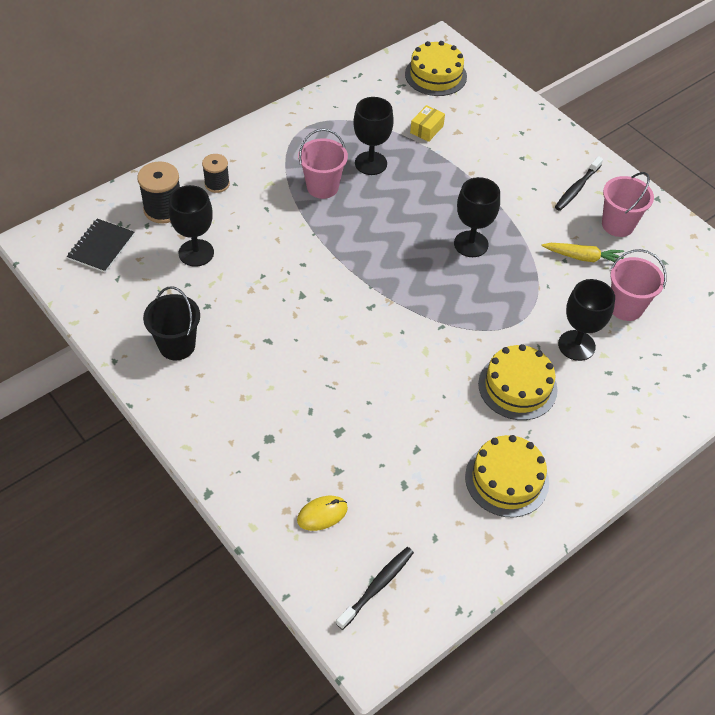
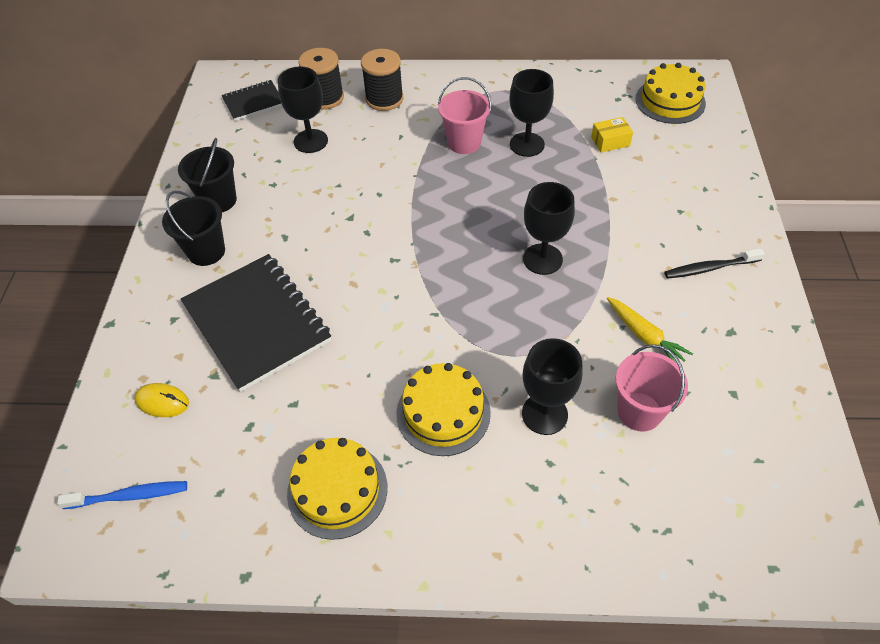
camera: 45 degrees right, 0 degrees up
(217, 184) = (384, 99): black spool -> black spool, size x1.55
(218, 390) = (206, 251): none -> black bucket
(324, 415) = (257, 323): none -> black notebook
(377, 586) = (129, 496): black toothbrush -> blue toothbrush
(617, 225) = (719, 327): pink bucket -> none

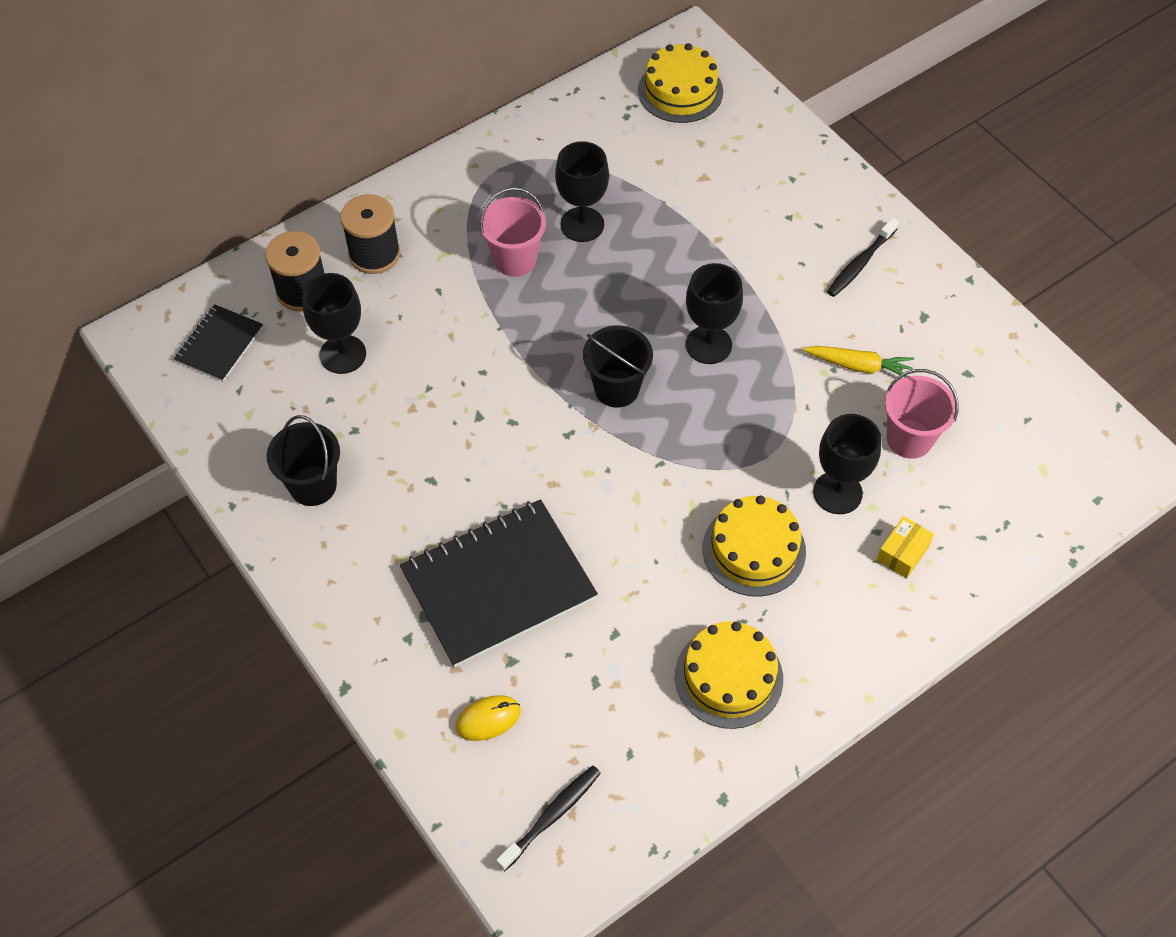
camera: 40 degrees left, 5 degrees up
(129, 496) = (551, 816): blue toothbrush -> black toothbrush
(206, 251) = (363, 549): black bucket -> black bucket (616, 388)
(257, 323) = (498, 585): black notebook -> black notebook turned 45 degrees counterclockwise
(610, 141) = (661, 174): yellow box -> yellow box (902, 553)

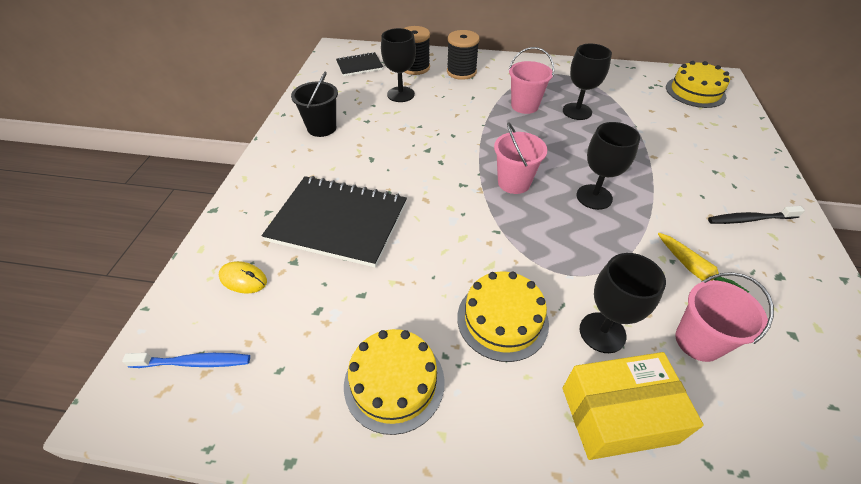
camera: 45 degrees right, 10 degrees down
(551, 816) = (194, 362): black toothbrush -> blue toothbrush
(616, 388) = (514, 182): black bucket -> pink bucket
(902, 553) = (618, 414): yellow box -> yellow box, size x2.00

